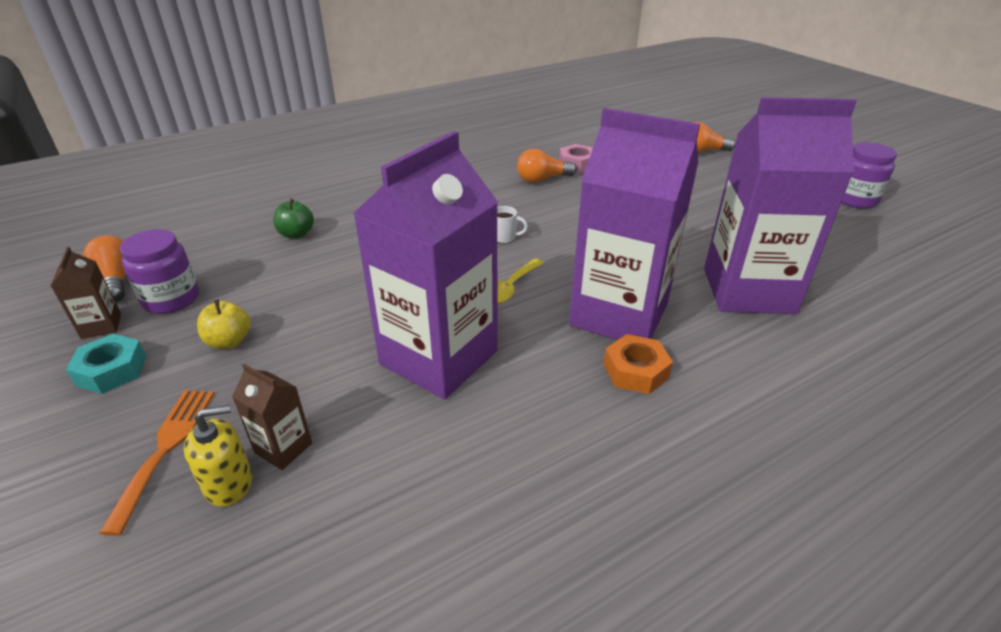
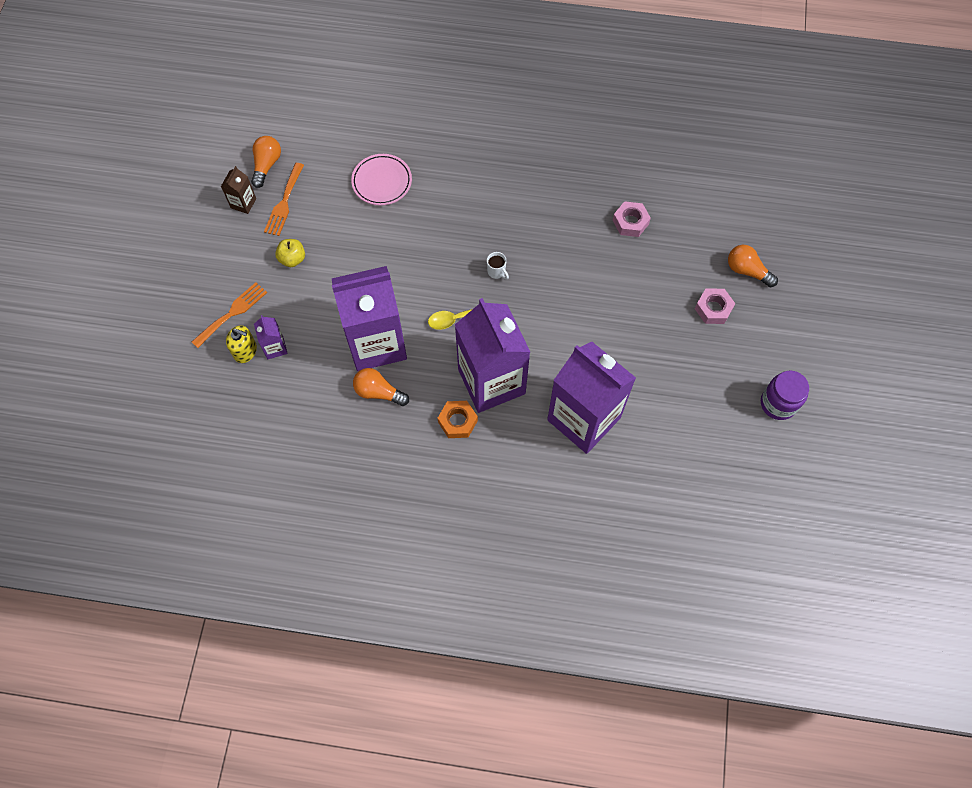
camera: 40 degrees right, 30 degrees up
(112, 370) = (234, 244): turquoise nut -> none
(171, 299) = (284, 203): purple jar -> orange fork
(283, 448) = (275, 347): brown carton -> purple carton
(296, 234) = (382, 182): green apple -> pink plate
(542, 179) = (585, 224): orange light bulb -> orange light bulb (378, 392)
(716, 177) = (713, 309): none -> pink nut

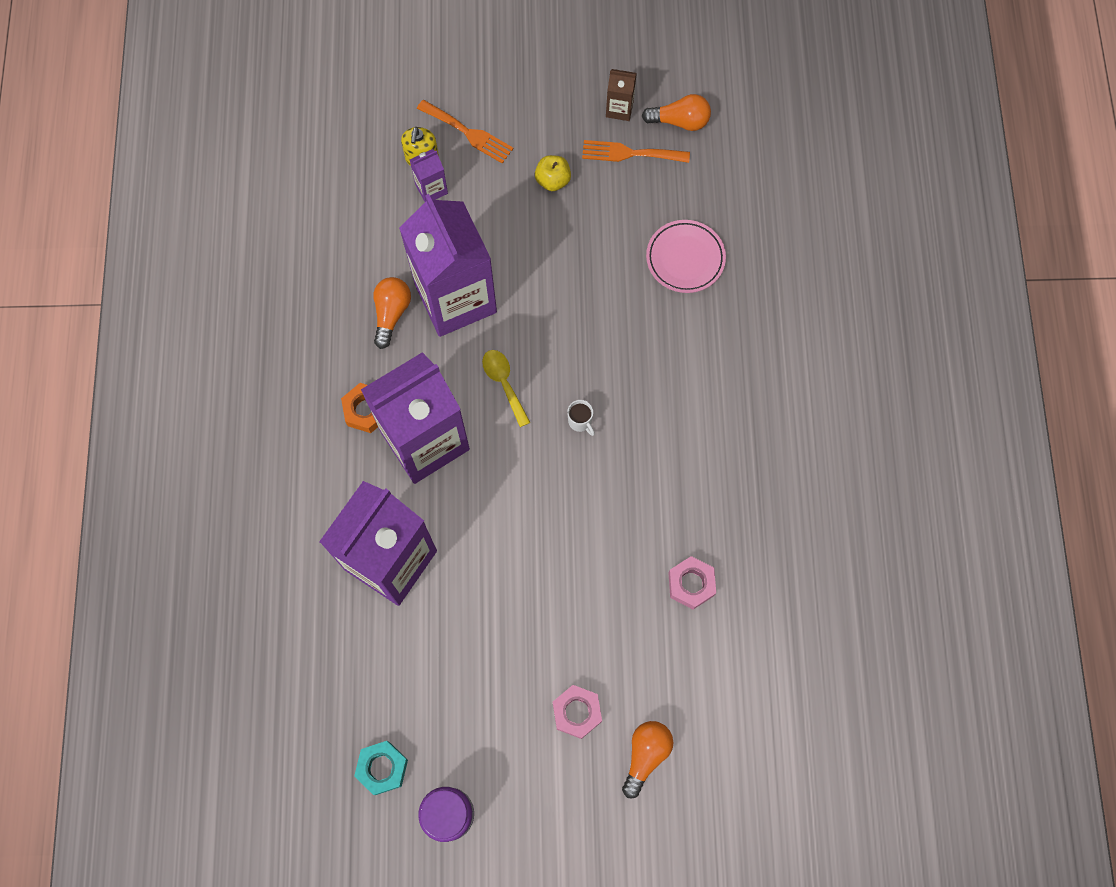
camera: 80 degrees right, 5 degrees up
(497, 272) = (580, 421): white mug -> white mug turned 75 degrees counterclockwise
(741, 445) = (382, 768): none -> turquoise nut

